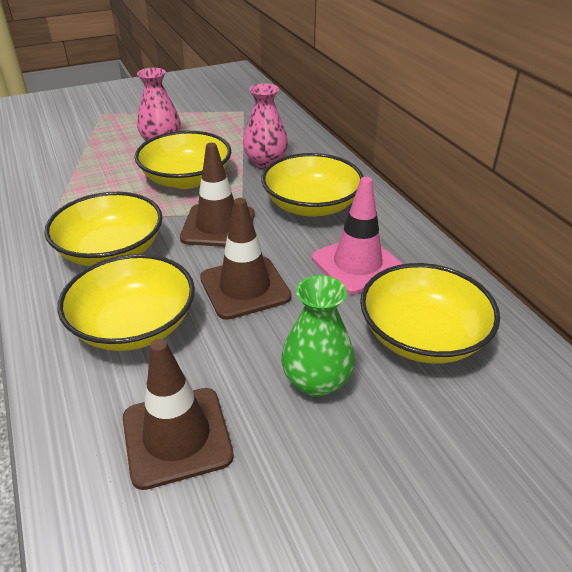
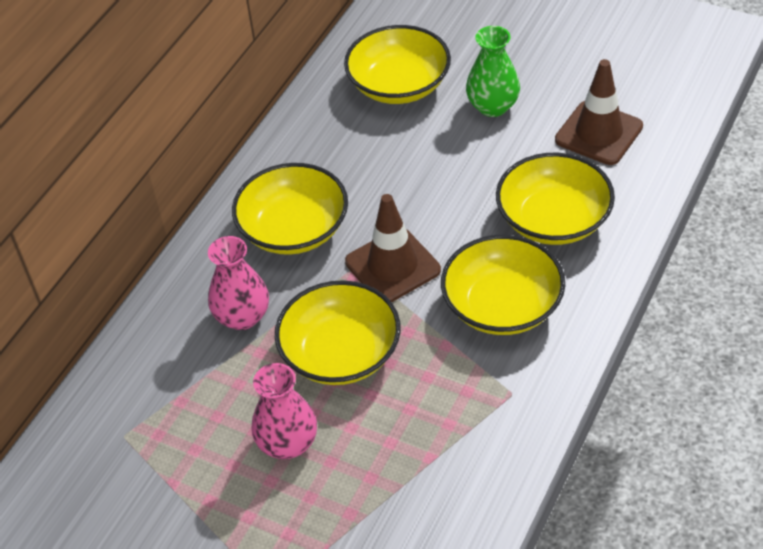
camera: 125 degrees left, 10 degrees up
(245, 287) = (450, 193): brown traffic cone -> none
(357, 264) = (353, 153): pink traffic cone -> none

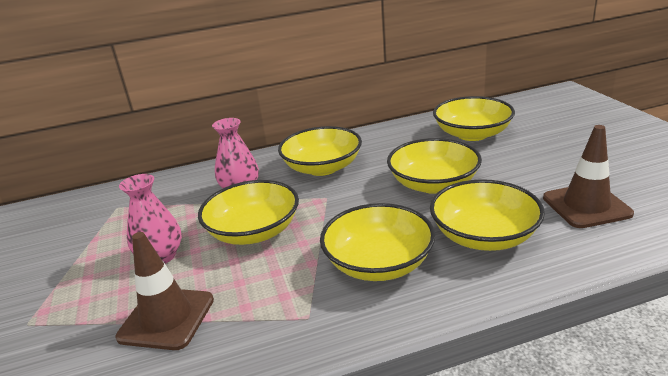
camera: 45 degrees right, 20 degrees down
(392, 266) = (345, 207): brown traffic cone -> brown traffic cone (166, 318)
(442, 183) = (433, 184): none -> yellow bowl
(493, 106) = (520, 163): green vase -> none

